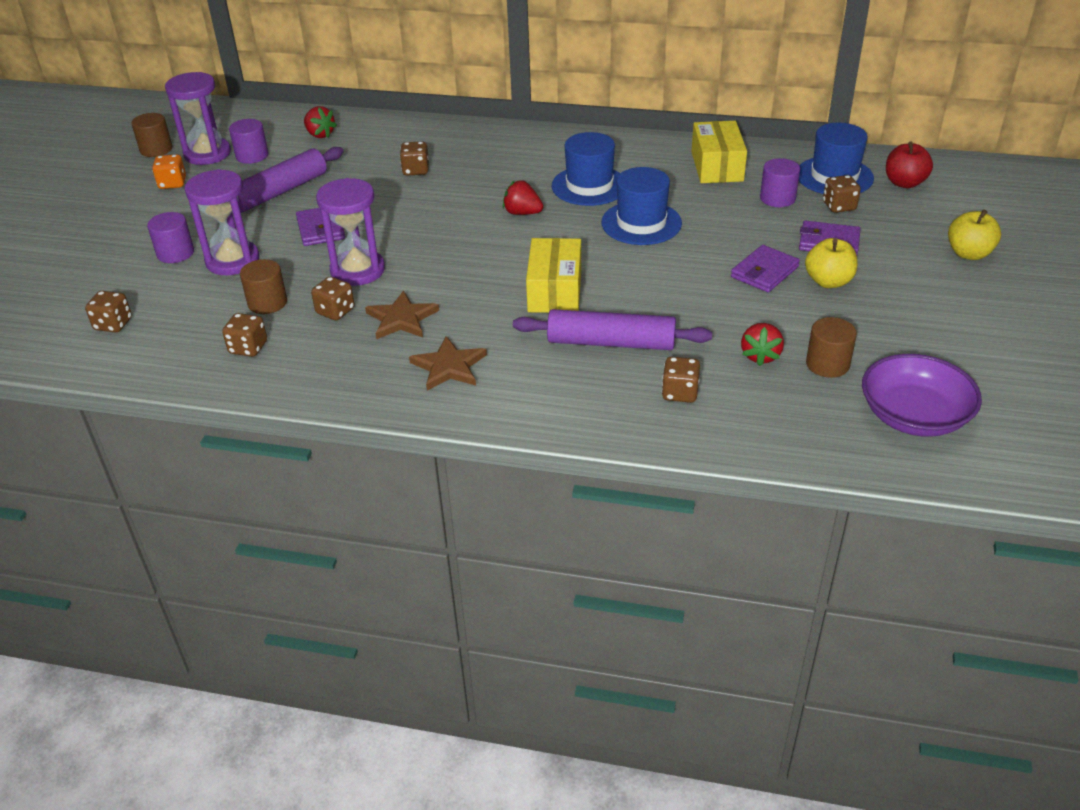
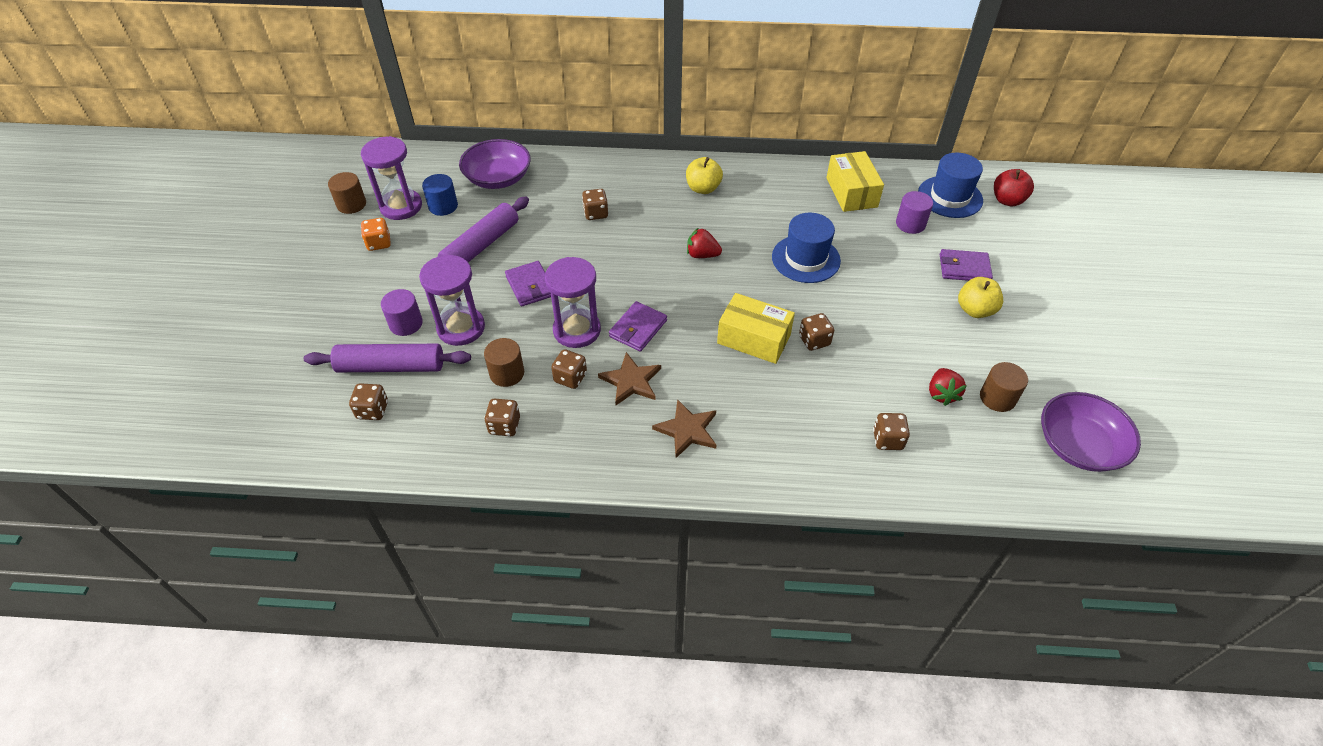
camera: 10 degrees left, 10 degrees up
(252, 156) = (443, 206): purple cylinder -> blue cylinder
(320, 134) = (498, 178): red strawberry -> purple bowl
(555, 291) = (754, 339): yellow box -> yellow box turned 60 degrees counterclockwise
(589, 186) = (751, 221): blue hat -> none
(611, 343) = (816, 391): purple rolling pin -> purple rolling pin (391, 366)
(764, 272) = (921, 304): purple wallet -> purple wallet (638, 328)
(839, 206) = (962, 229): brown dice -> brown dice (814, 341)
(969, 254) = (1077, 272): yellow apple -> yellow apple (703, 188)

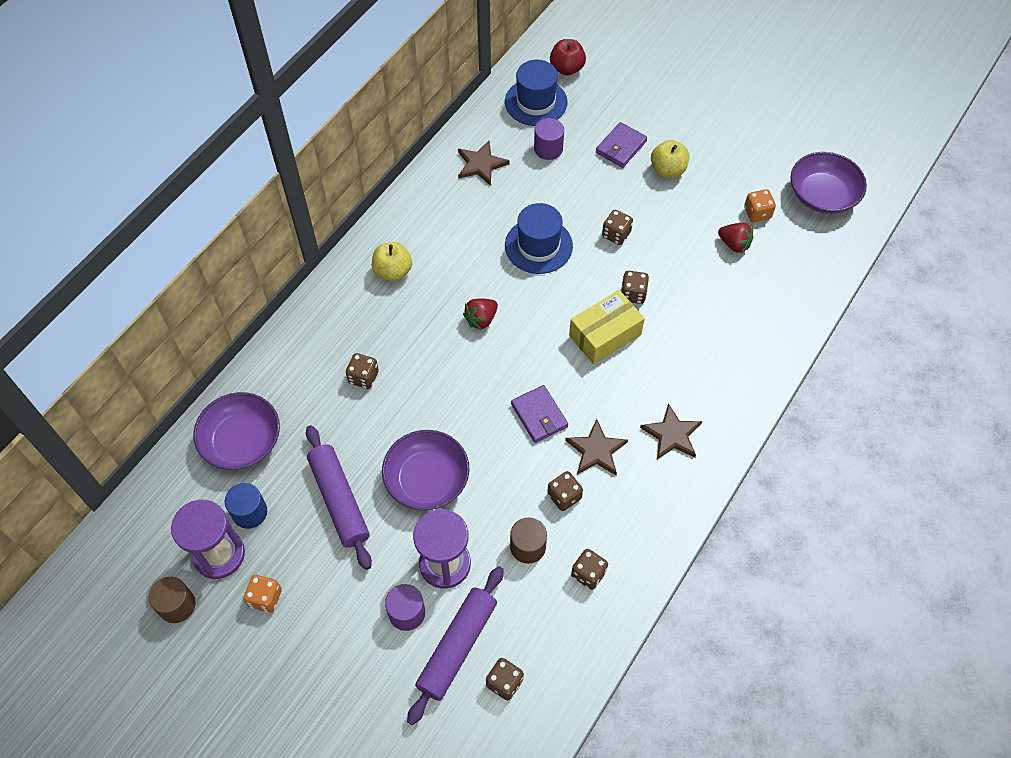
camera: 60 degrees left, 10 degrees up
(530, 286) = (427, 479): purple wallet -> purple bowl
(577, 330) = (510, 465): purple hourglass -> none
(851, 192) = (481, 164): yellow box -> brown star
(887, 440) = (756, 305): brown dice -> brown dice (616, 234)
(997, 398) = (757, 213): brown cylinder -> orange dice

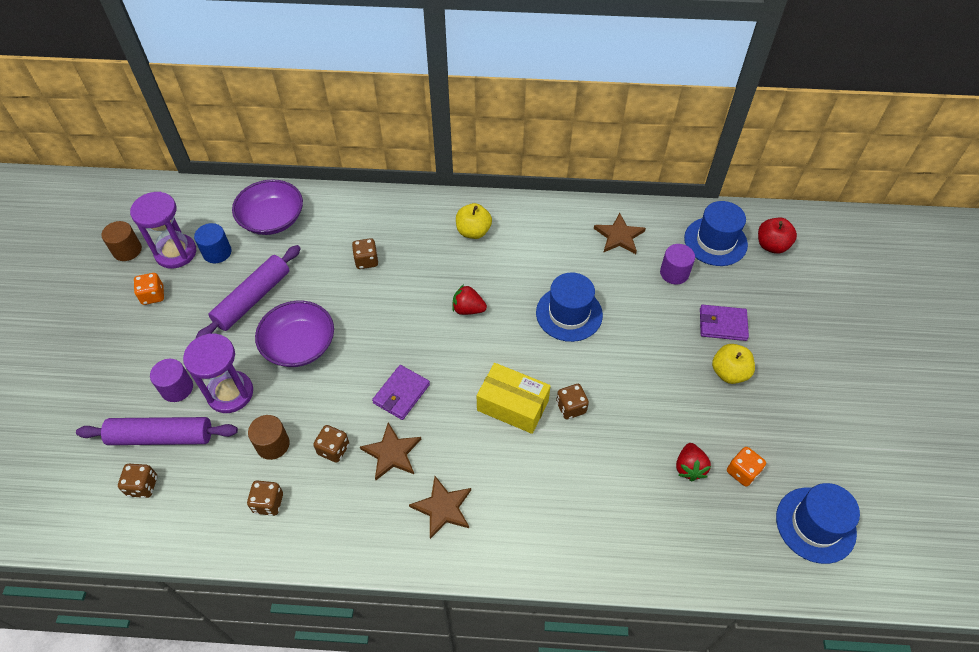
camera: 60 degrees right, 5 degrees down
(616, 234) = (624, 365): brown dice -> none
(822, 195) = (815, 525): purple bowl -> blue hat

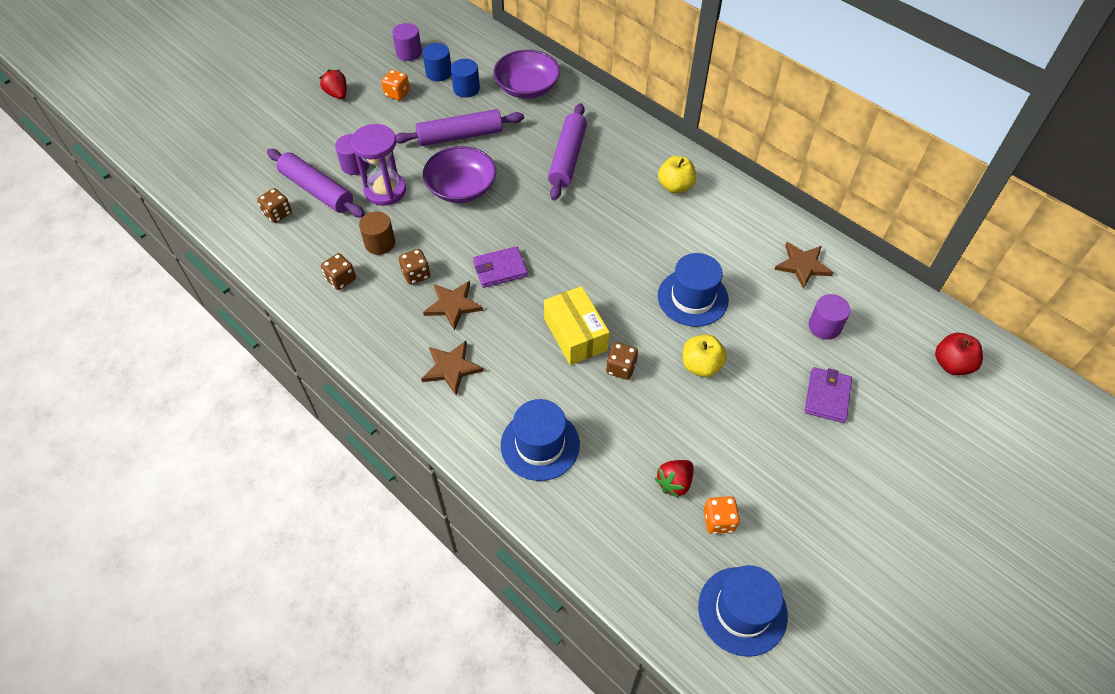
camera: 40 degrees right, 0 degrees up
(127, 250) = (409, 53): brown cylinder -> purple cylinder
(176, 253) = (438, 73): purple hourglass -> blue cylinder
(366, 261) = (567, 158): brown dice -> purple rolling pin
(468, 309) = (611, 242): red strawberry -> red strawberry (337, 94)
(715, 241) = (895, 326): blue hat -> blue hat (540, 445)
(722, 324) = (827, 396): purple wallet -> purple wallet turned 60 degrees clockwise
(729, 372) = (791, 438): yellow apple -> yellow apple (701, 366)

